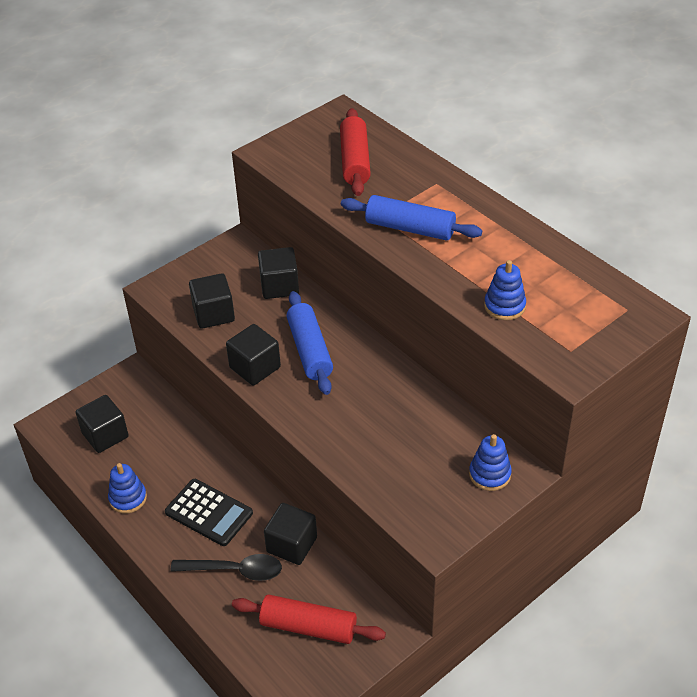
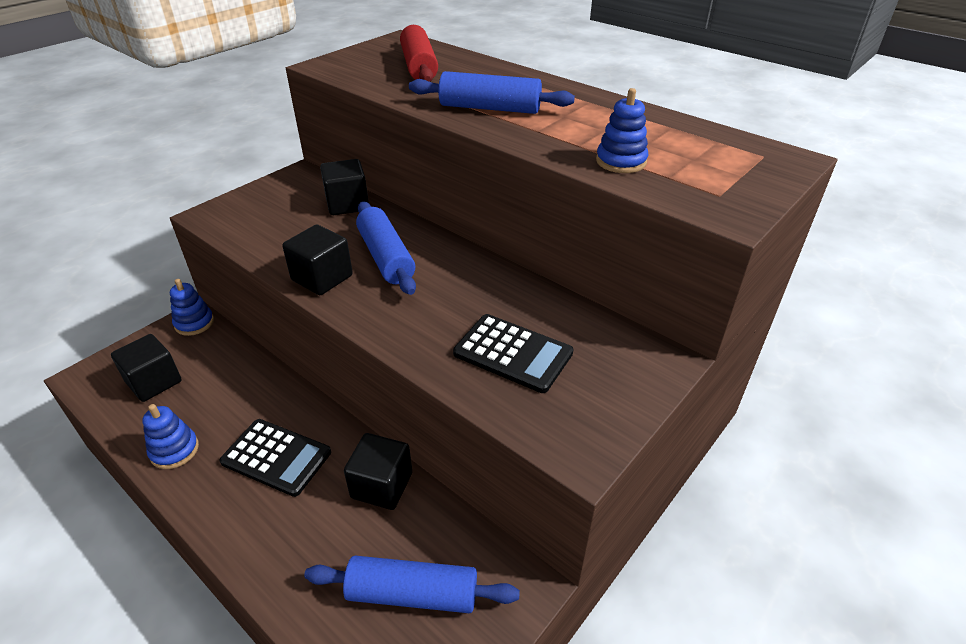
camera: 10 degrees left, 5 degrees down
(213, 314) = (273, 232): black cube -> none
(235, 570) = (310, 526): black spoon -> none
(308, 626) = (412, 593): red rolling pin -> blue rolling pin
(401, 454) = (513, 353): none -> black calculator
(490, 474) = (628, 366): blue stacking toy -> blue stacking toy (194, 323)

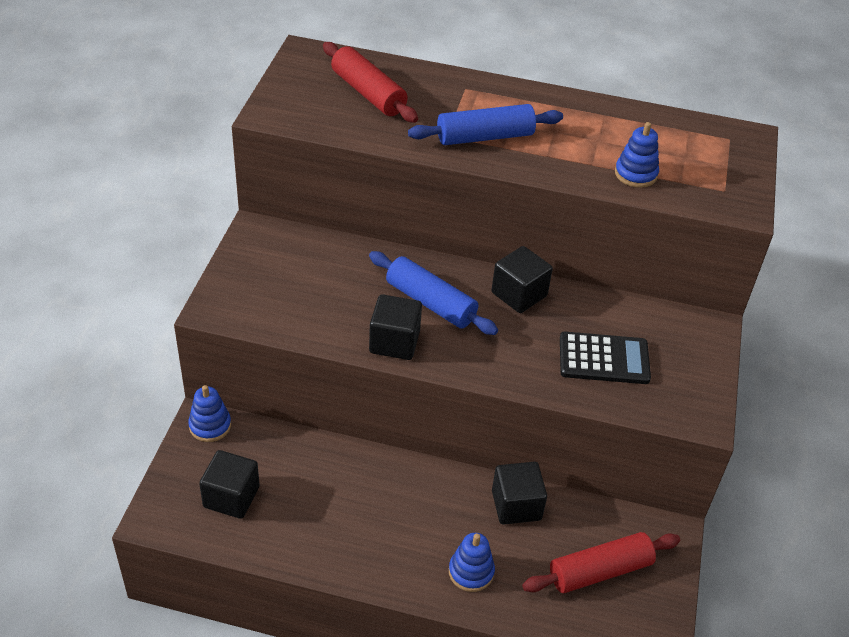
camera: 30 degrees left, 5 degrees up
(174, 450) = (316, 547): blue stacking toy -> blue stacking toy (471, 572)
(276, 457) = (411, 517): black calculator -> none
(347, 204) = (341, 254): black cube -> black cube (519, 294)
(412, 593) = (599, 571): blue rolling pin -> red rolling pin

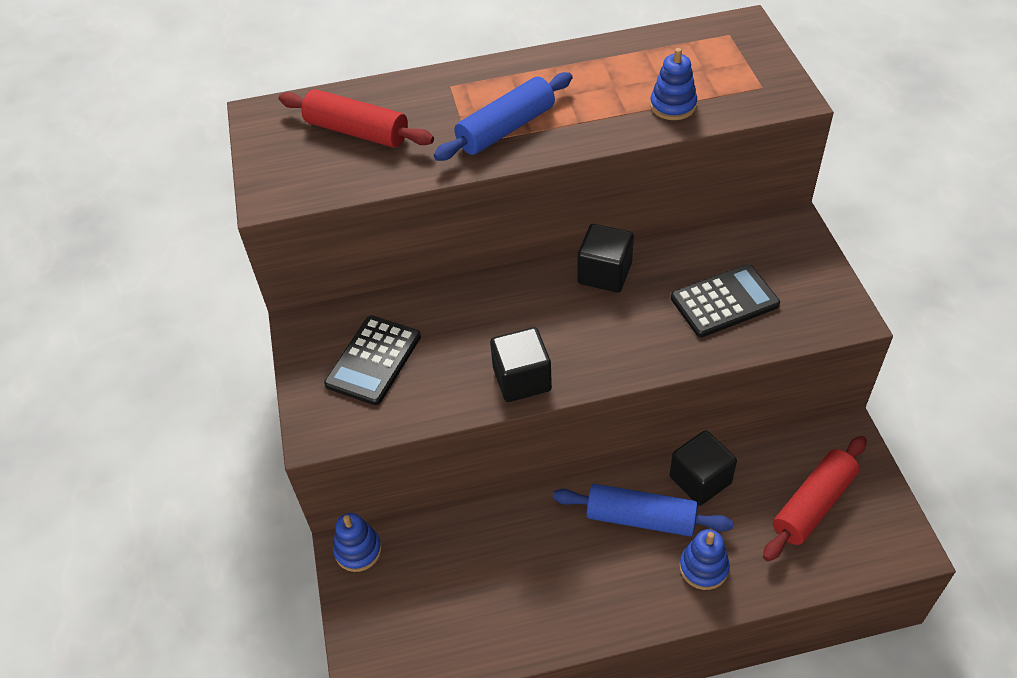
camera: 20 degrees left, 5 degrees up
(231, 497) = (429, 614): black cube -> none
(291, 278) = (374, 360): none -> black calculator
(430, 303) = (528, 321): blue rolling pin -> blue rolling pin (640, 518)

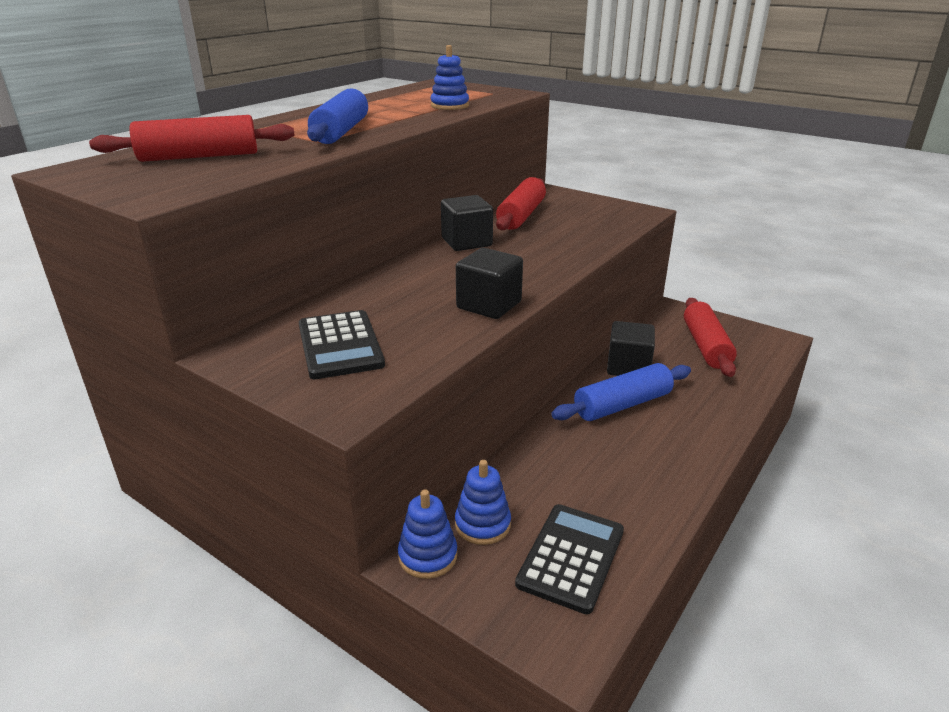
camera: 45 degrees left, 20 degrees down
(703, 567) = (698, 407): blue stacking toy -> blue stacking toy (482, 524)
(707, 255) = (521, 216): none -> red rolling pin
(724, 301) = (565, 228): black calculator -> black calculator (571, 557)

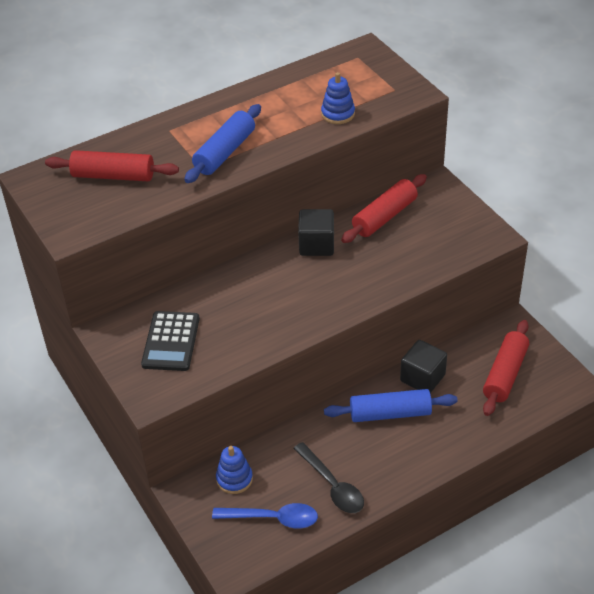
camera: 25 degrees right, 15 degrees up
(428, 556) = (191, 489): blue stacking toy -> none
(489, 305) = (286, 328): black cube -> none
(571, 557) = (273, 518): black calculator -> blue spoon
(618, 493) = (332, 485): none -> black spoon

